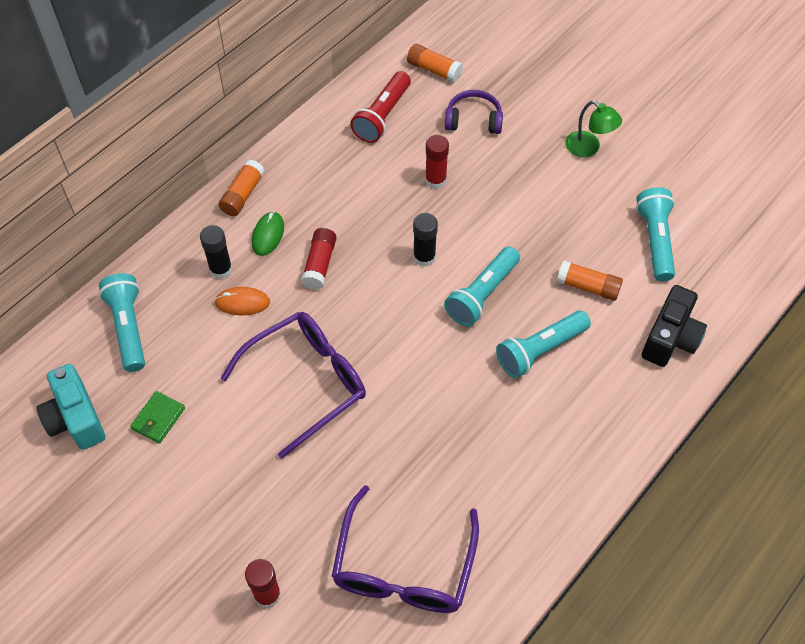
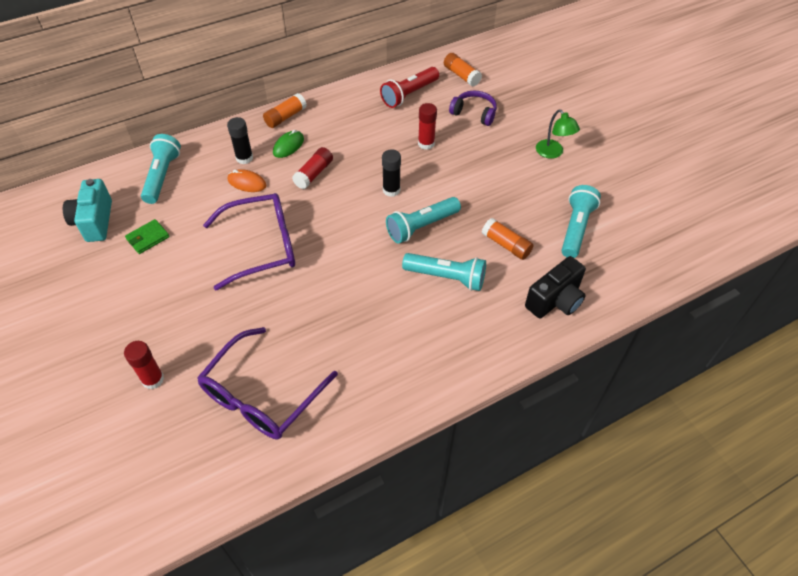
camera: 20 degrees right, 5 degrees down
(540, 350) = (446, 277): turquoise flashlight -> turquoise flashlight turned 150 degrees counterclockwise

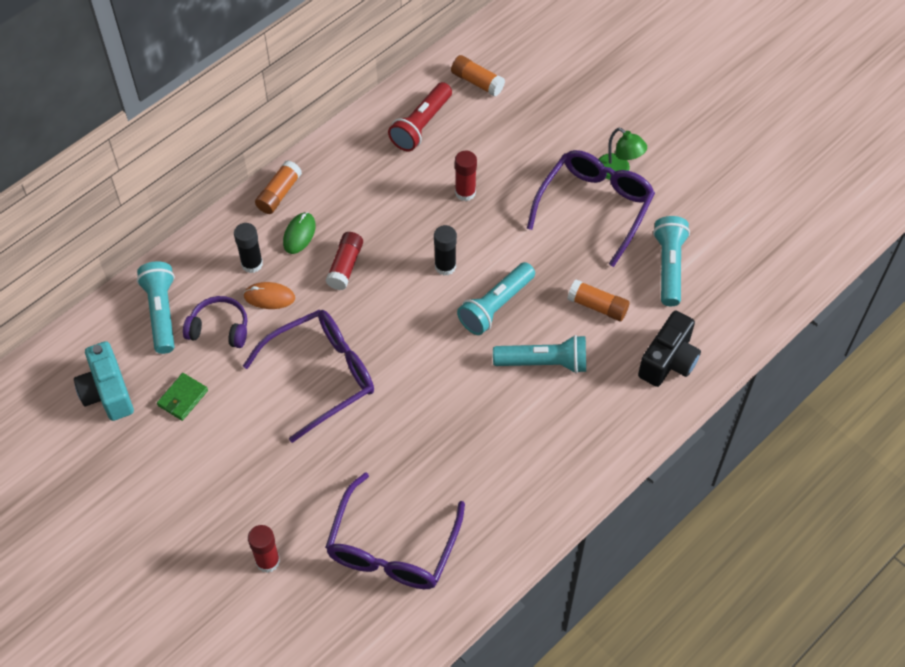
camera: 15 degrees left, 5 degrees up
(474, 113) = (509, 135): purple headphones -> purple headphones (219, 329)
(526, 174) = (594, 207): none -> purple glasses

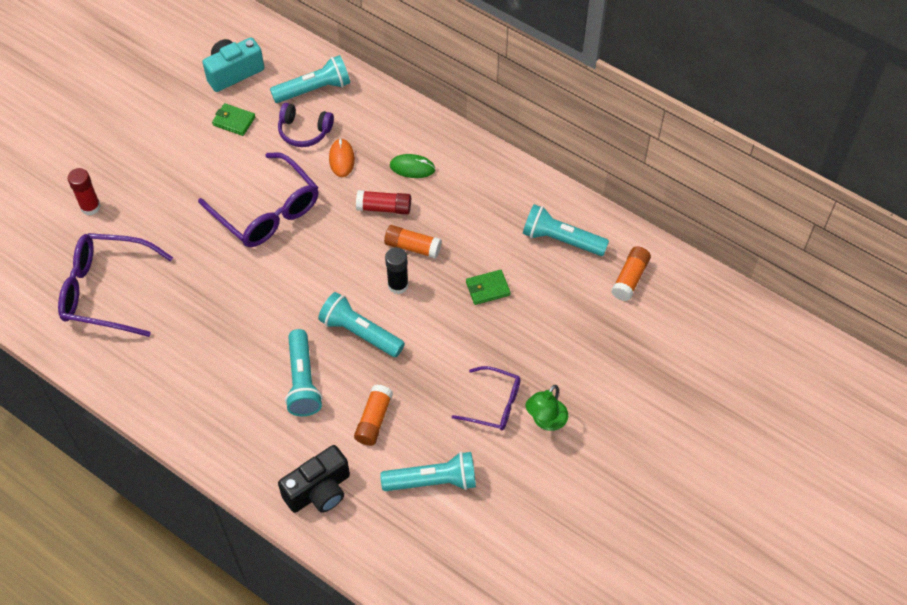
camera: 80 degrees right, 0 degrees up
(219, 329) = (304, 131): purple headphones -> purple headphones turned 105 degrees clockwise
(252, 264) = (374, 140): black glue stick -> none
(279, 194) = (454, 144): orange glue stick -> orange glue stick (412, 247)
(421, 125) = (561, 240): red flashlight -> turquoise flashlight
(465, 192) = (487, 288): red glue stick -> green wallet
(594, 207) = (494, 404): purple glasses -> purple glasses, size x0.59
(668, 361) = (319, 491): black camera -> black camera turned 60 degrees counterclockwise

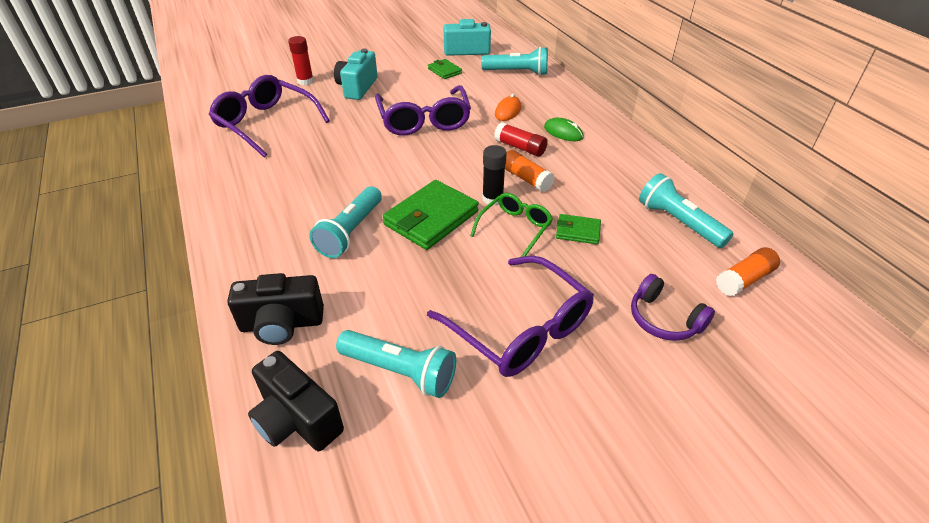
camera: 30 degrees right, 15 degrees down
(158, 192) = (357, 87): none -> turquoise camera
(304, 131) = (491, 89): purple headphones -> purple headphones (664, 319)
(360, 333) = (431, 218): turquoise flashlight -> green wallet
(374, 420) = (386, 288): orange glue stick -> none
(390, 550) = (297, 420): none -> black camera
(436, 310) = (515, 228): none -> green glasses
(494, 404) = (520, 328): purple glasses -> purple glasses, size x1.70
(545, 421) = (570, 371): green lamp -> none

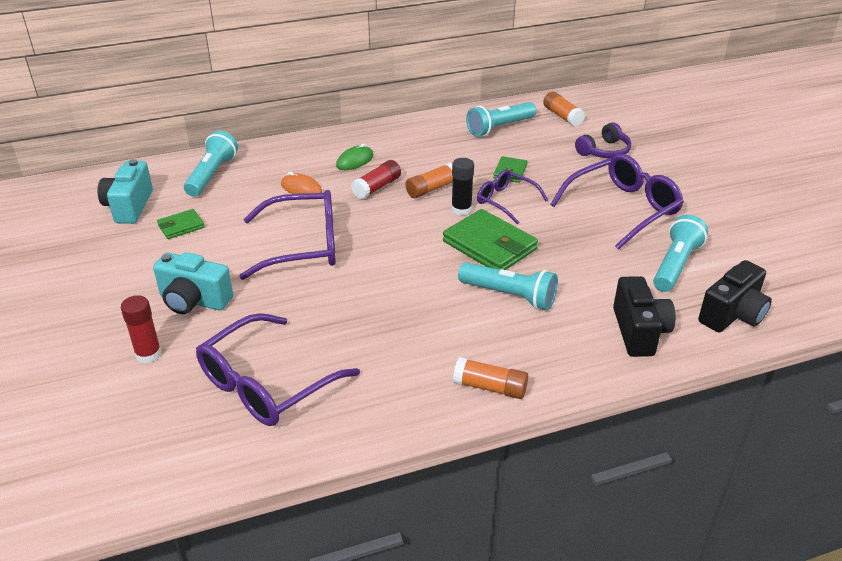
camera: 85 degrees left, 5 degrees down
(231, 221) = (490, 387): none -> orange glue stick
(515, 228) = (506, 201): green glasses -> purple glasses

